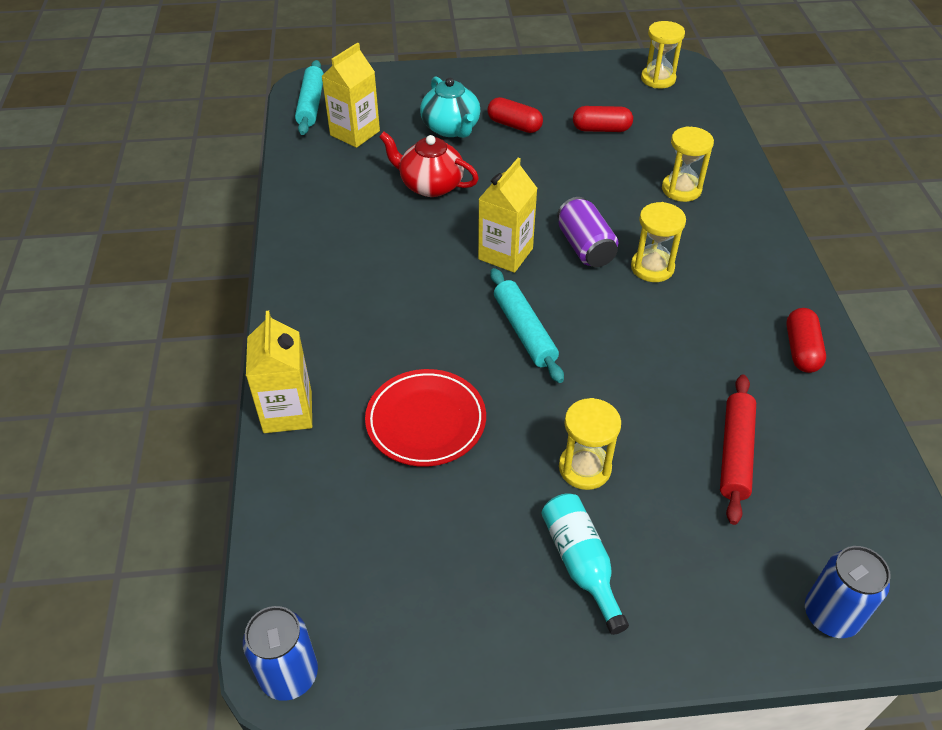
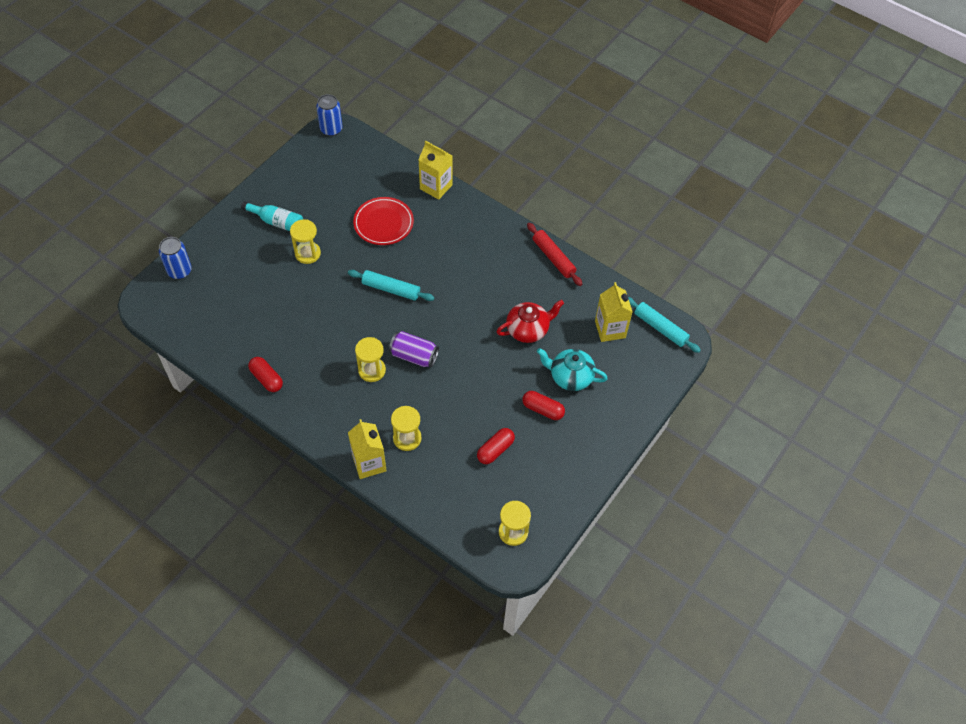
camera: 130 degrees right, 10 degrees up
(505, 254) = (444, 321): yellow carton -> yellow carton (369, 463)
(514, 125) = (543, 409): red capsule -> red capsule turned 45 degrees clockwise
(735, 453) = (257, 304): red rolling pin -> red rolling pin (553, 258)

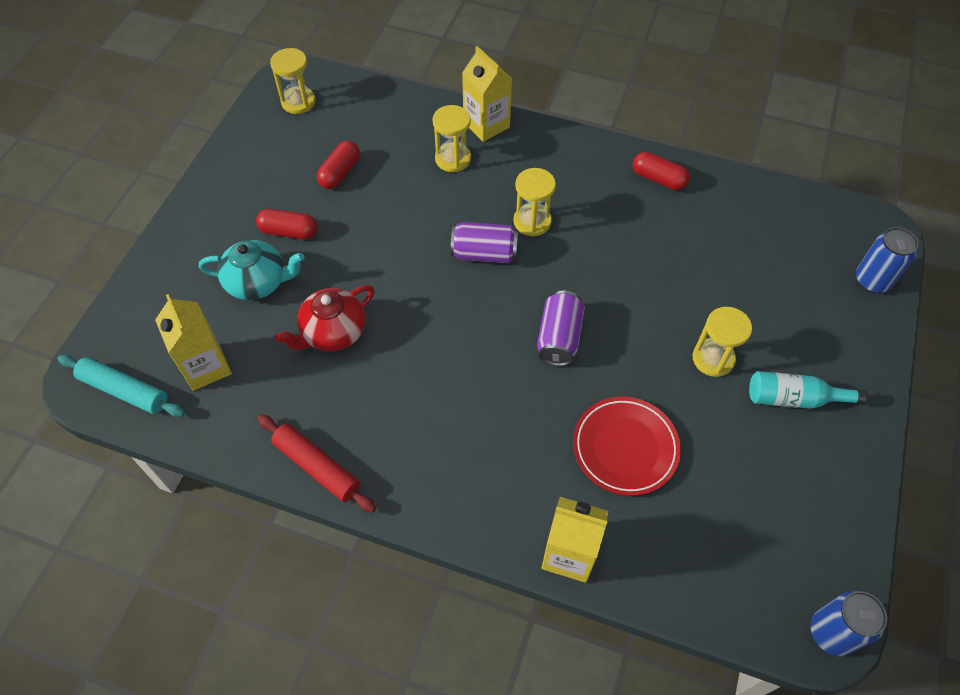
camera: 165 degrees right, 0 degrees up
(391, 289) = (559, 338): turquoise rolling pin -> purple can

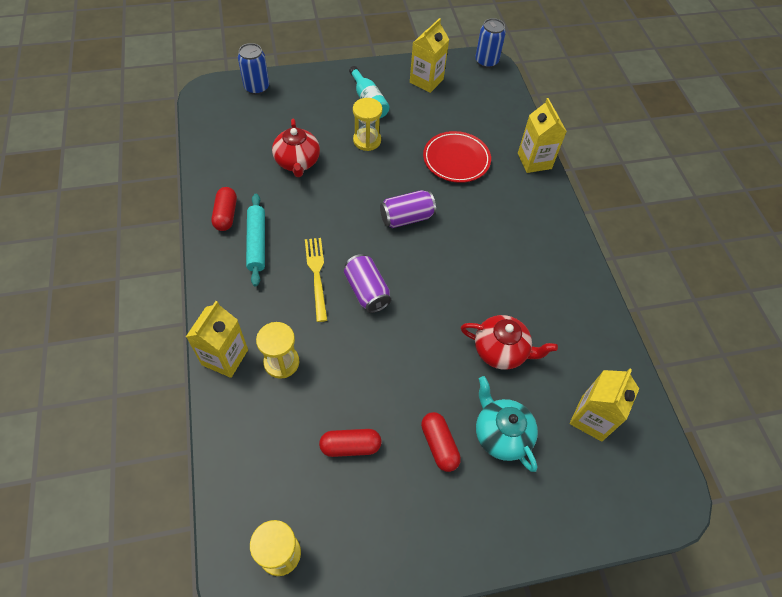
camera: 125 degrees left, 0 degrees up
(124, 391) = (654, 463): turquoise rolling pin -> turquoise rolling pin (257, 243)
(317, 466) = (593, 300): red rolling pin -> none
(532, 221) = (316, 275): yellow hourglass -> yellow fork
(708, 269) = (297, 162): none -> red teapot
(812, 502) = (426, 81): none -> yellow carton

